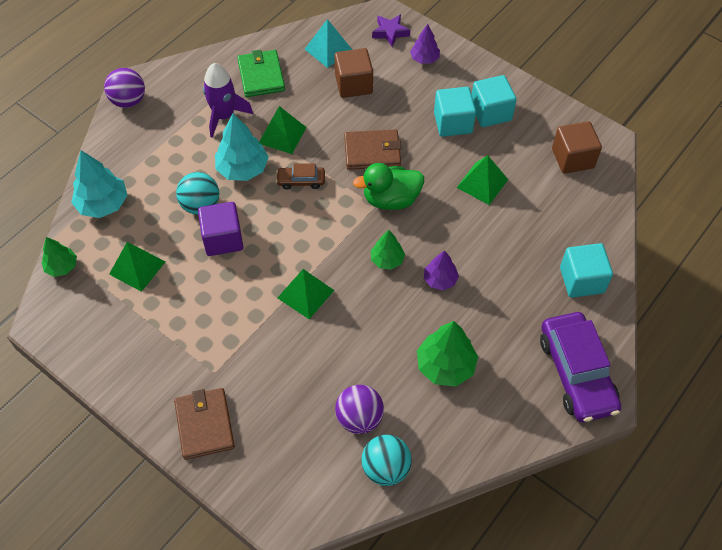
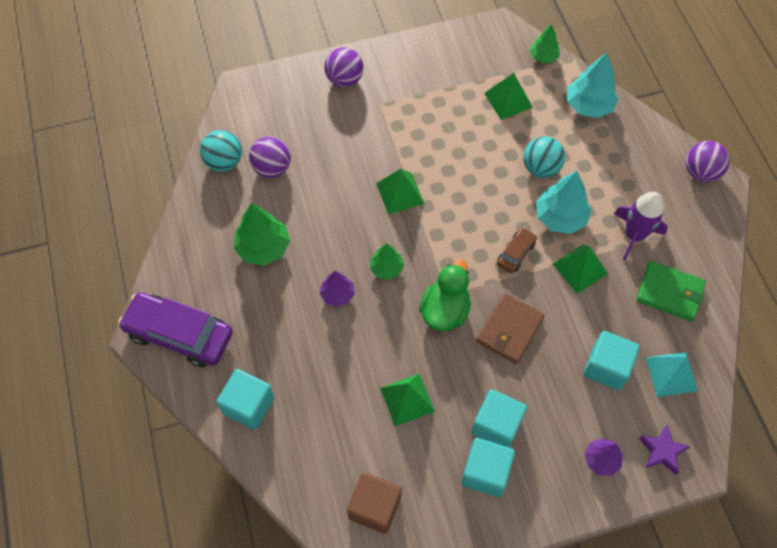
camera: 125 degrees right, 5 degrees up
(204, 424) = (344, 79): brown wallet -> purple ball
(223, 239) = (494, 166): purple cube -> none
(353, 84) = (606, 367): brown cube -> turquoise cube

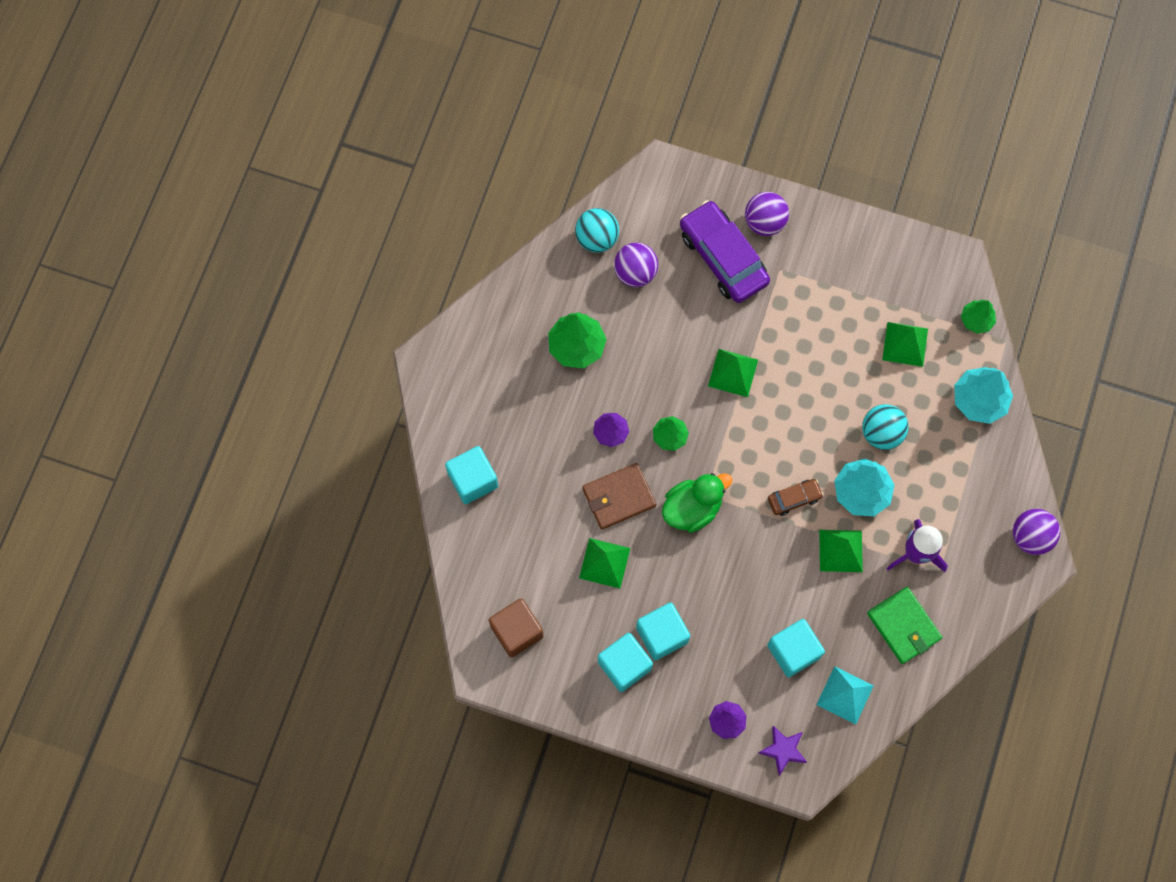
camera: 35 degrees right, 10 degrees up
(179, 334) = (456, 380): purple car -> purple car (723, 257)
(509, 330) = (735, 563): brown wallet -> brown wallet (618, 497)

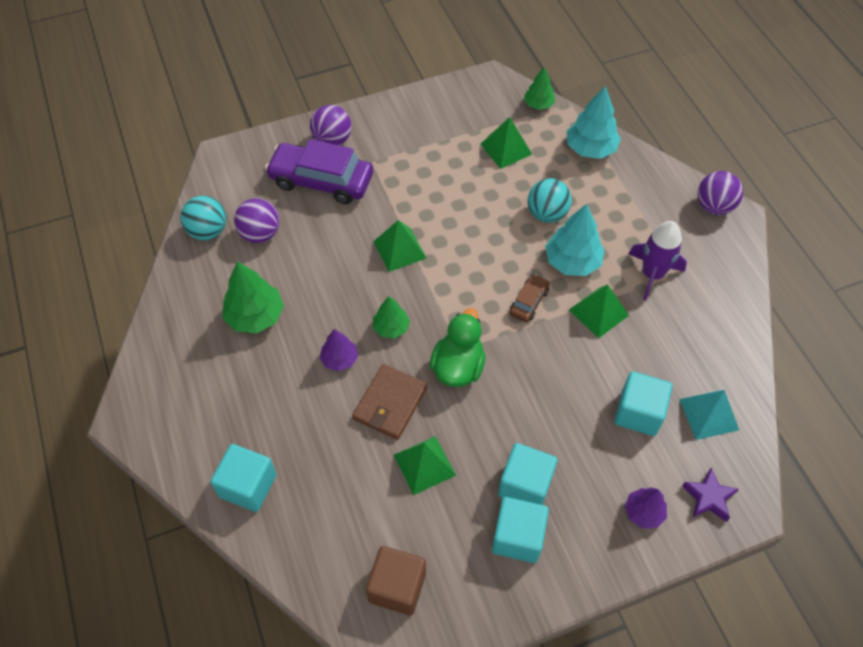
camera: 40 degrees left, 15 degrees down
(903, 626) = (696, 330): green wallet -> none

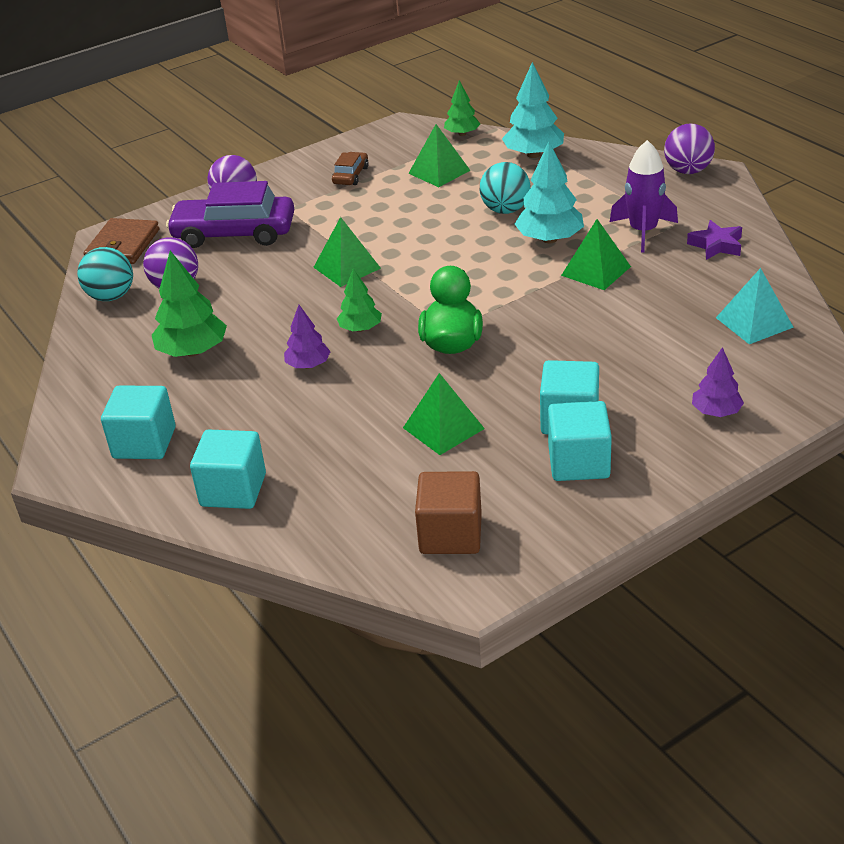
camera: 10 degrees left, 20 degrees down
(390, 403) = (382, 388): brown wallet -> brown wallet (123, 245)
(529, 302) = (513, 278): brown car -> brown car (351, 175)
(638, 413) = (675, 337): turquoise cube -> turquoise cube (144, 443)
(708, 497) = (784, 385): purple star -> purple star (716, 245)

